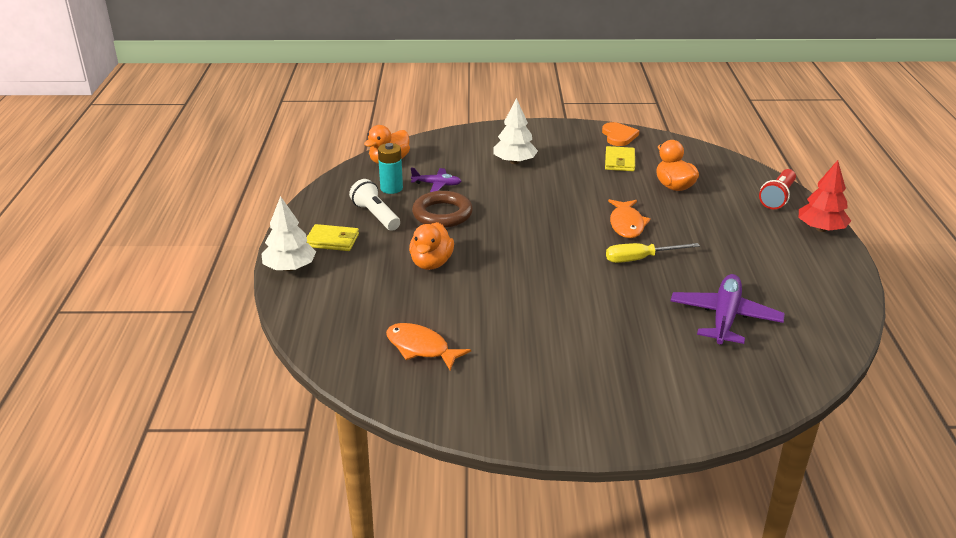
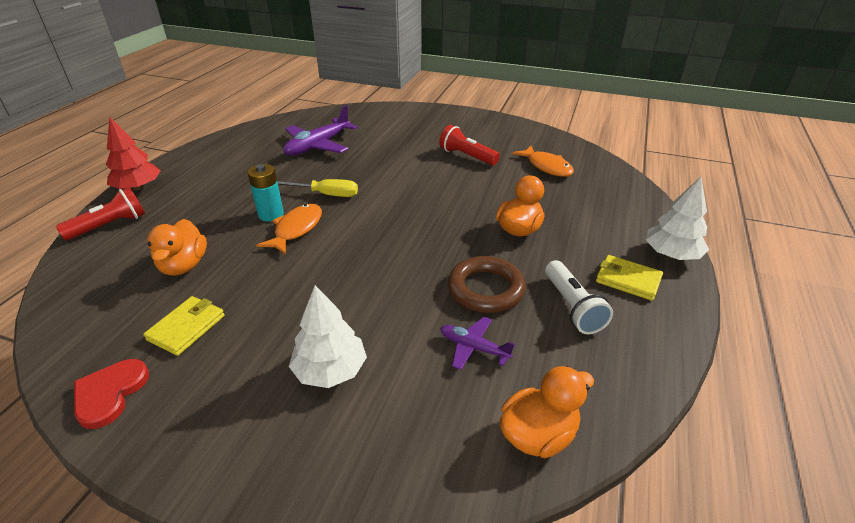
camera: 160 degrees left, 5 degrees up
(391, 188) = (544, 356): turquoise battery -> turquoise battery (271, 214)
(528, 343) = (467, 156): none -> red flashlight
(618, 136) = (110, 393): orange heart -> red heart

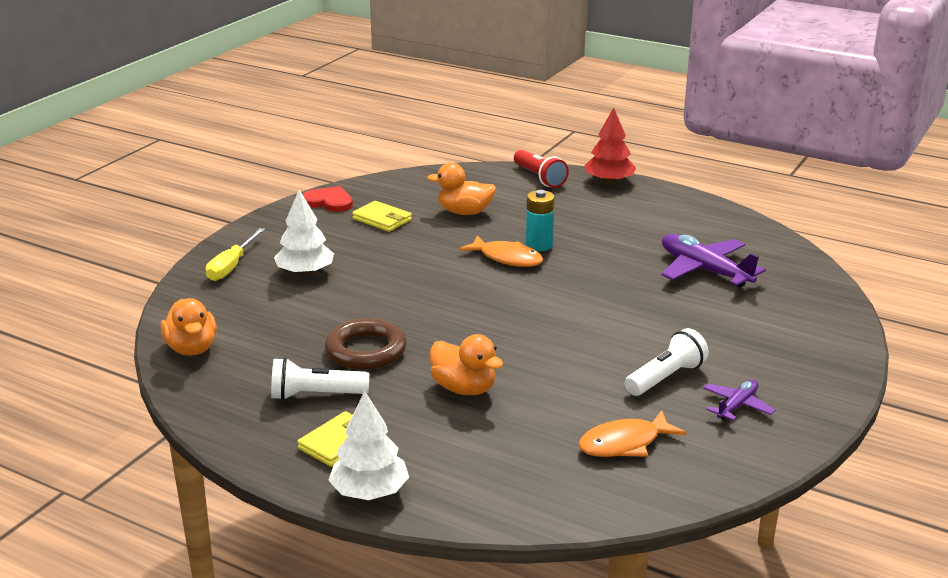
camera: 100 degrees right, 10 degrees down
(325, 194) = (575, 273): yellow screwdriver -> yellow screwdriver (231, 266)
(467, 156) = (665, 377): red flashlight -> white flashlight
(473, 347) = (293, 334): purple plane -> purple plane (737, 406)

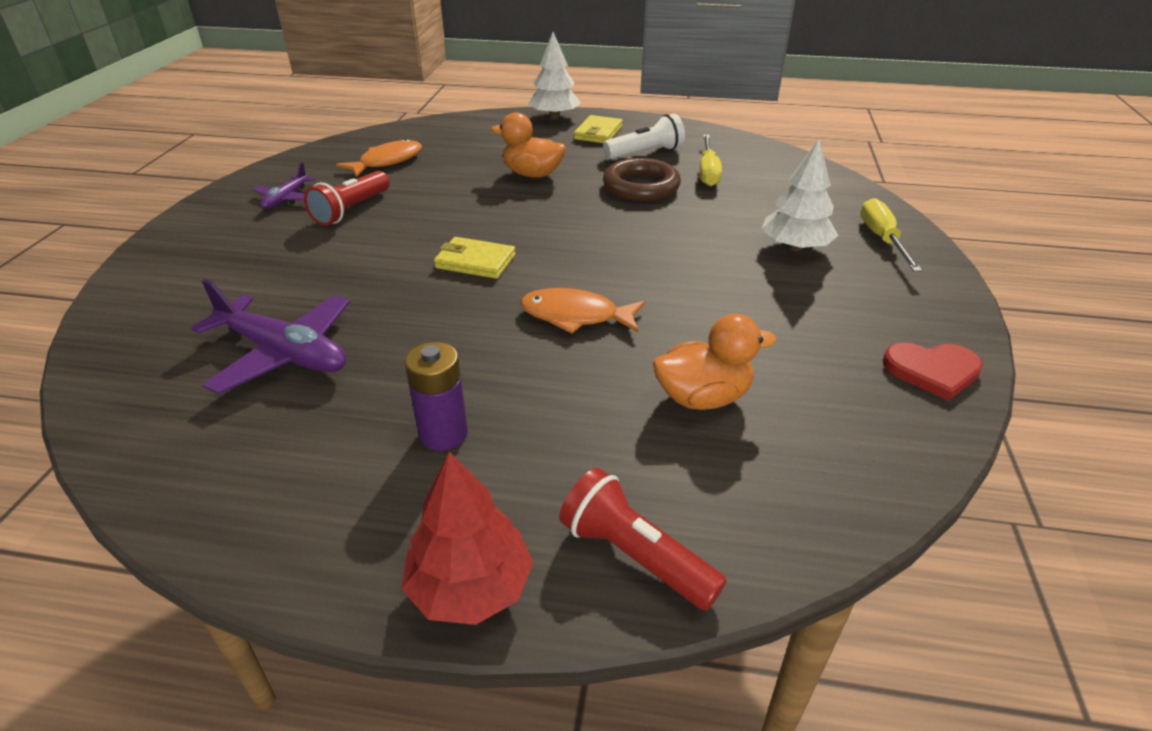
camera: 160 degrees right, 10 degrees up
(192, 348) = (786, 164): orange duck -> none
(281, 355) = (708, 172): none -> yellow screwdriver
(382, 219) = (809, 350): yellow wallet -> yellow wallet (475, 261)
(539, 245) = (542, 349): turquoise battery -> none
(610, 221) = (443, 434): none -> purple battery
(665, 377) = (351, 210): white flashlight -> red flashlight

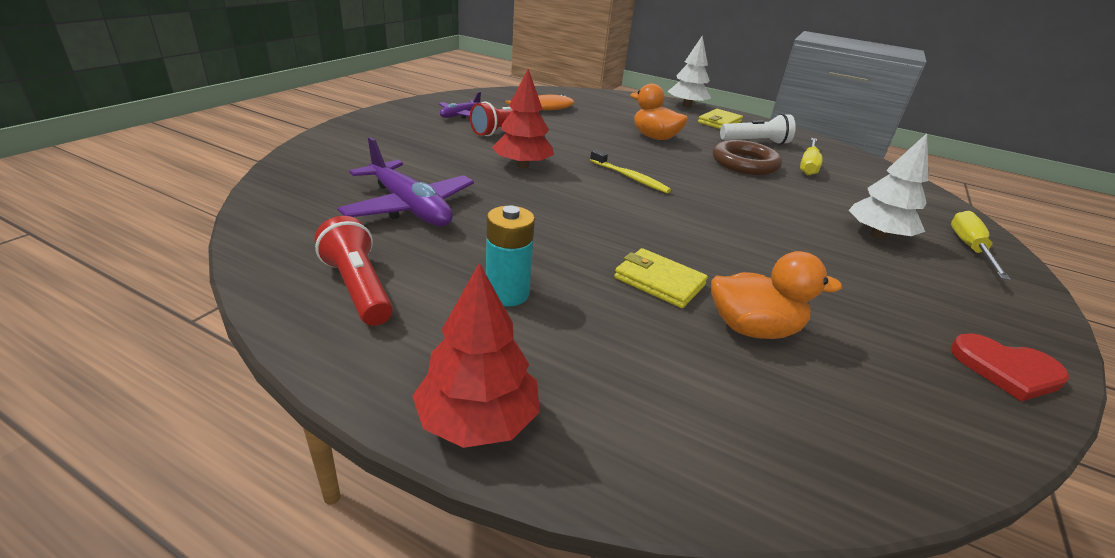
camera: 15 degrees right, 5 degrees down
(394, 256) = (522, 165): none -> red tree
(443, 434) = (507, 294): purple battery -> turquoise battery
(475, 261) = (585, 183): yellow wallet -> yellow wallet (659, 281)
(523, 240) = (630, 177): none -> yellow toothbrush
(575, 316) = (655, 238): orange fish -> none
(634, 556) = (642, 442): red flashlight -> red flashlight (358, 288)

